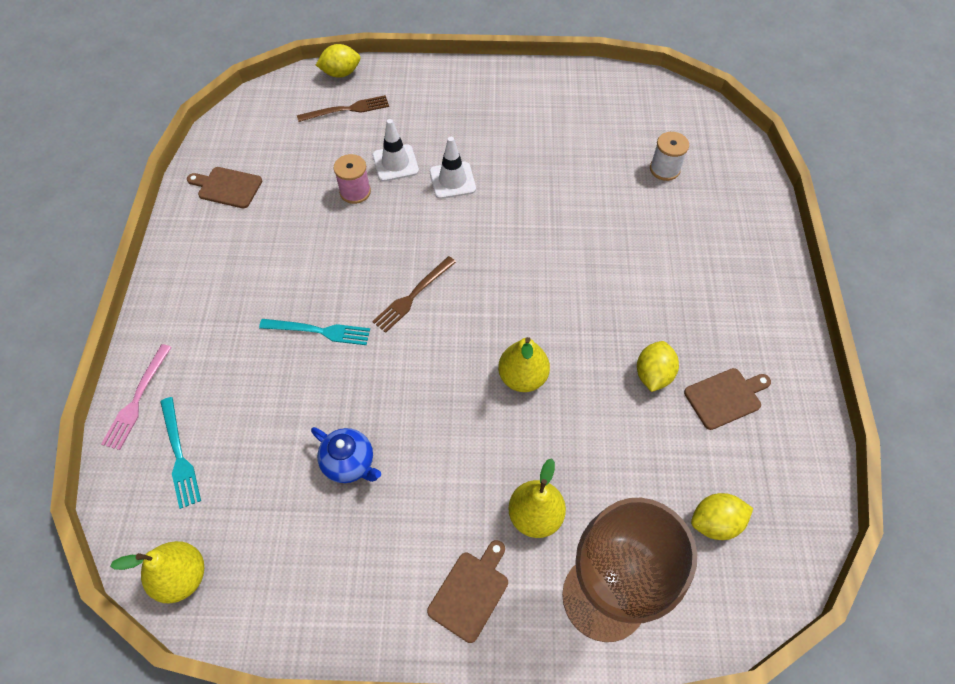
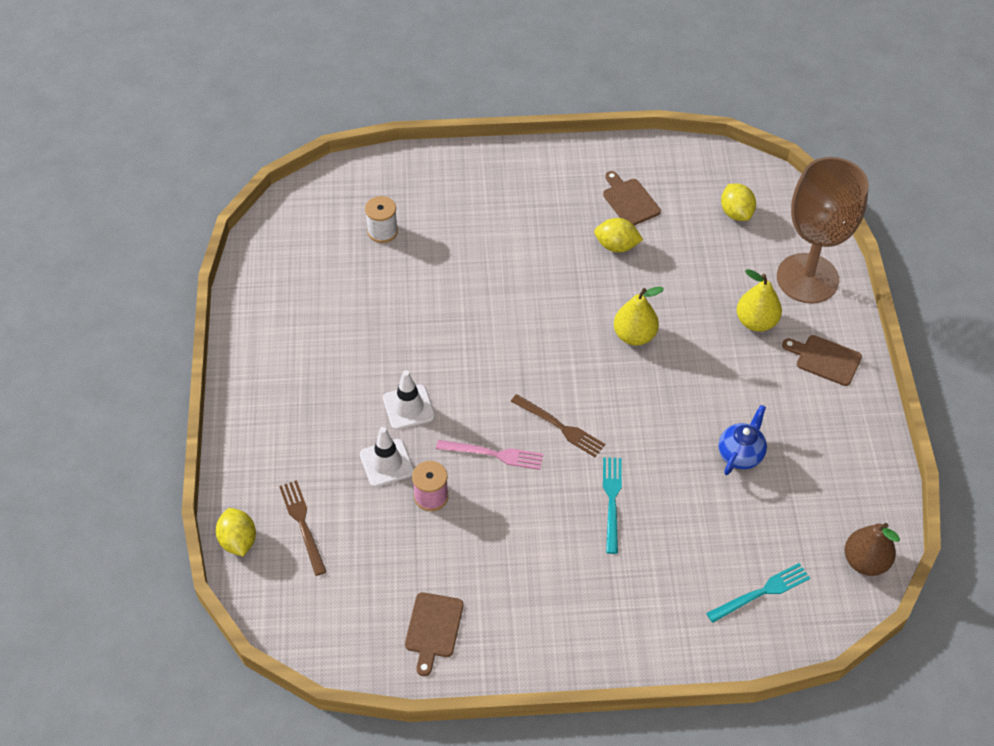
camera: 95 degrees left, 5 degrees down
(137, 400) = (714, 646): pink fork -> pink fork (494, 454)
(182, 577) = (865, 561): yellow pear -> brown pear

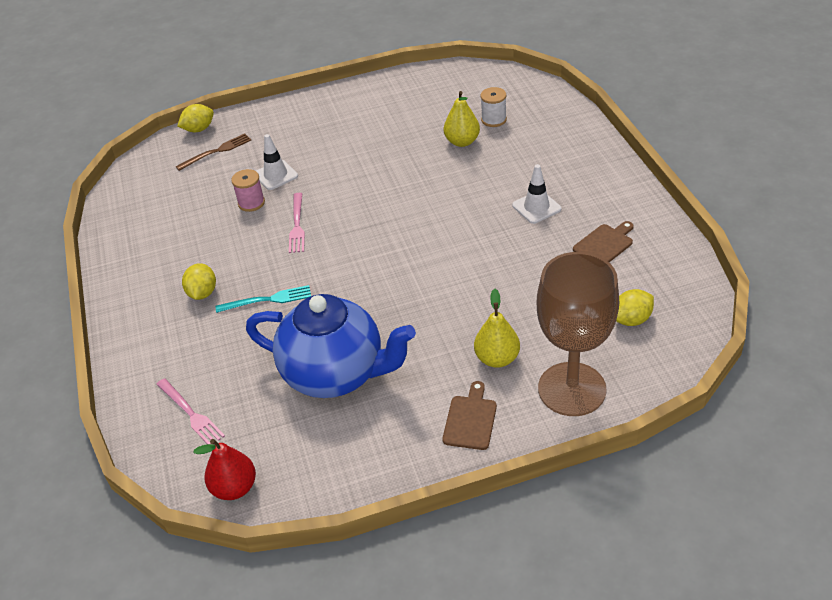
camera: 80 degrees right, 10 degrees down
(408, 407) = (328, 173): white traffic cone -> white traffic cone (536, 207)
(433, 629) = (139, 230): brown cutting board -> none
(560, 427) = (333, 255): brown fork -> none
(616, 246) = (545, 247): yellow lemon -> yellow lemon (202, 293)
(634, 335) = (446, 279): yellow pear -> yellow pear (462, 142)
(740, 454) = (336, 374): blue teapot -> blue teapot, size x2.30
(761, 592) = (191, 414): turquoise fork -> pink fork
(865, 561) = (234, 488): brown pear -> red pear

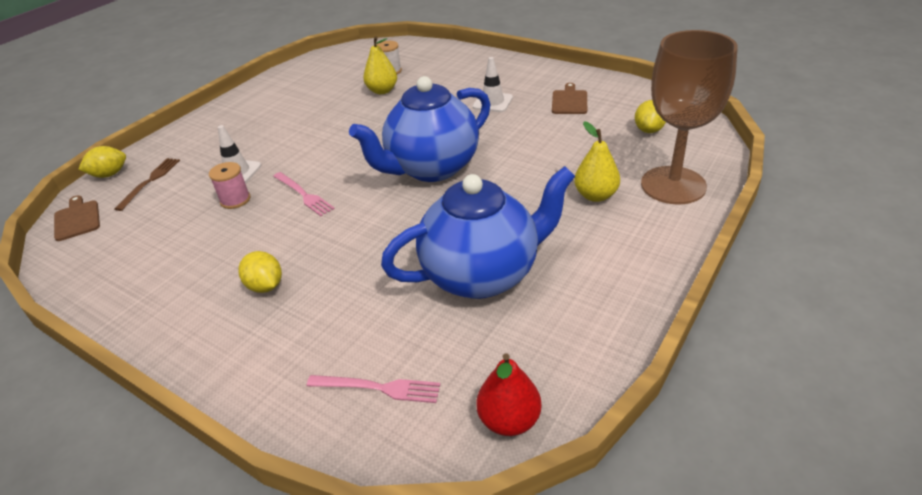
camera: 40 degrees left, 5 degrees down
(199, 129) = (109, 174): yellow lemon -> yellow lemon turned 45 degrees clockwise
(267, 300) = (343, 257): turquoise fork -> none
(408, 253) = (431, 168): none -> blue teapot
(470, 419) = (634, 242): brown cutting board -> brown cutting board (77, 219)

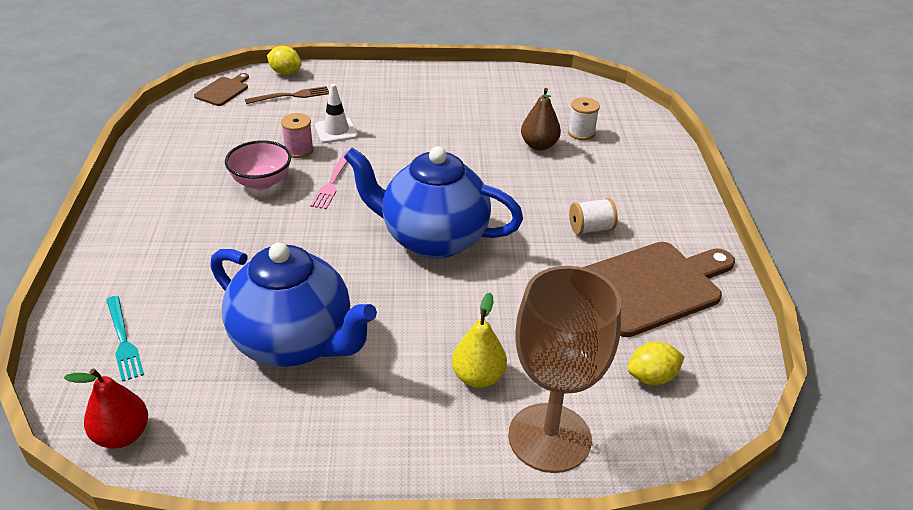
camera: 50 degrees right, 0 degrees up
(252, 234) = (261, 182): none -> pink bowl
(265, 286) = (204, 222): yellow lemon -> none
(378, 388) = (123, 340): pink fork -> turquoise fork
(382, 91) = (539, 145): yellow pear -> brown pear
(492, 102) = (590, 228): white traffic cone -> white spool
(569, 101) = (652, 286): brown cutting board -> brown cutting board, size x2.09

